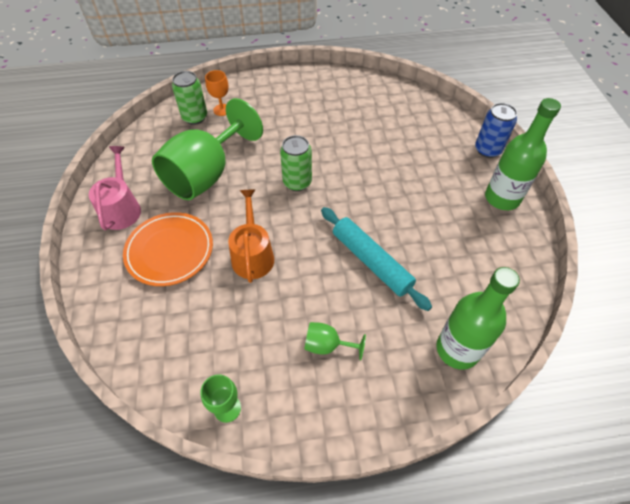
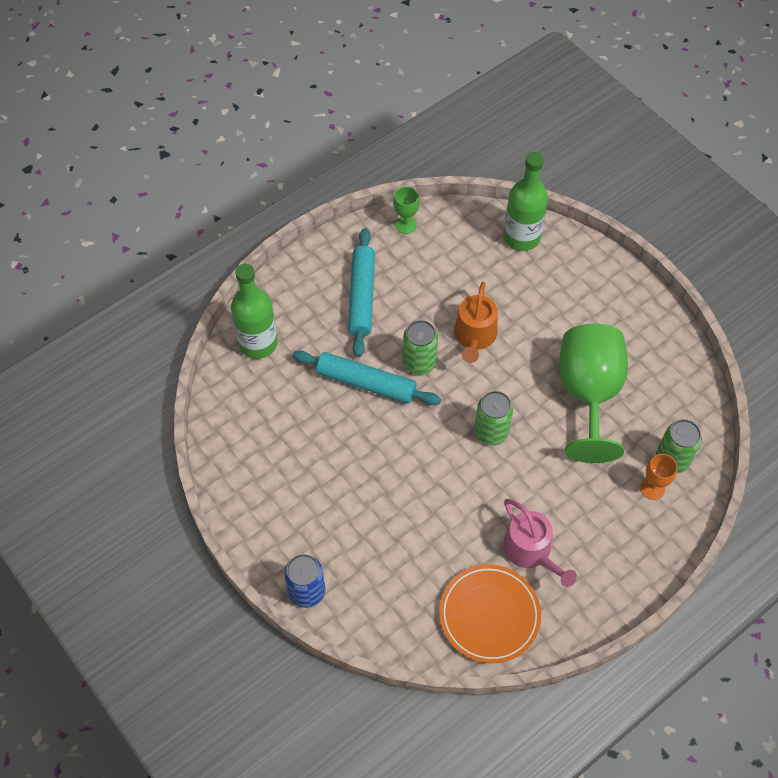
camera: 150 degrees right, 5 degrees up
(121, 208) = (630, 318): pink watering can -> pink watering can (531, 551)
(170, 251) = (548, 304): orange plate -> orange plate (489, 615)
(252, 255) = (474, 336): orange watering can -> orange watering can turned 45 degrees clockwise
(315, 256) = (419, 363): none -> green can
(327, 345) = (362, 297): green goblet -> turquoise rolling pin
(502, 198) = (268, 523): green bottle -> green bottle (521, 237)

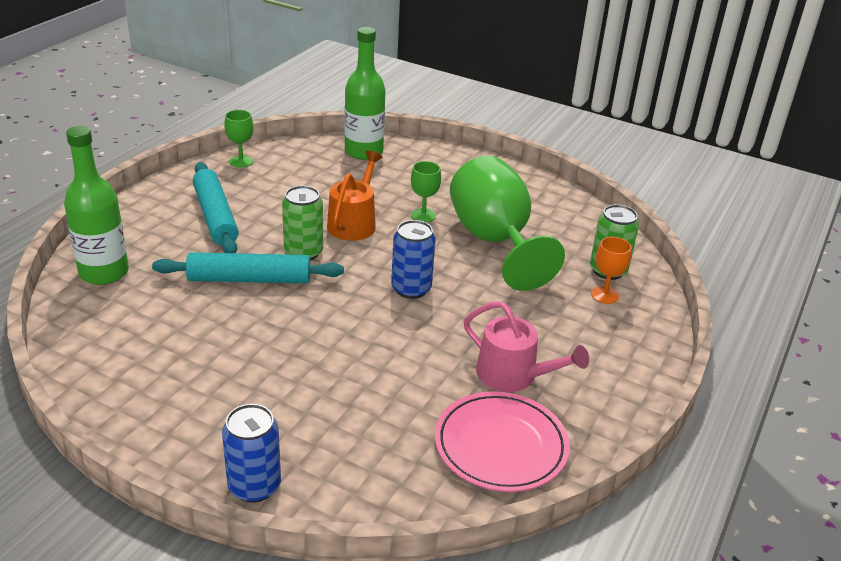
camera: 25 degrees left, 25 degrees down
(474, 336) = (353, 223): orange watering can -> orange watering can turned 150 degrees counterclockwise
(489, 615) = (500, 446): orange plate -> pink plate
(491, 432) = (411, 289): green can -> blue can
(539, 343) = (423, 215): none -> green goblet

